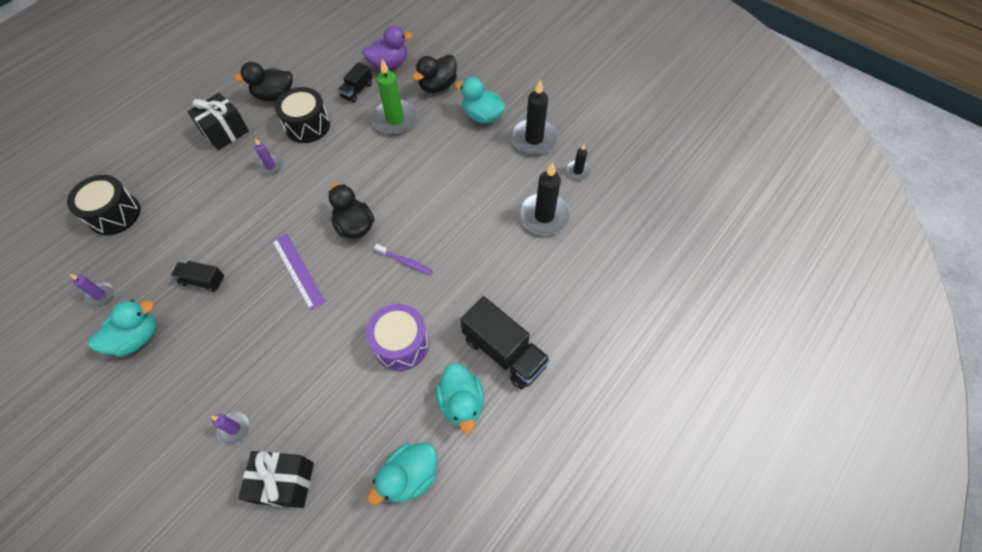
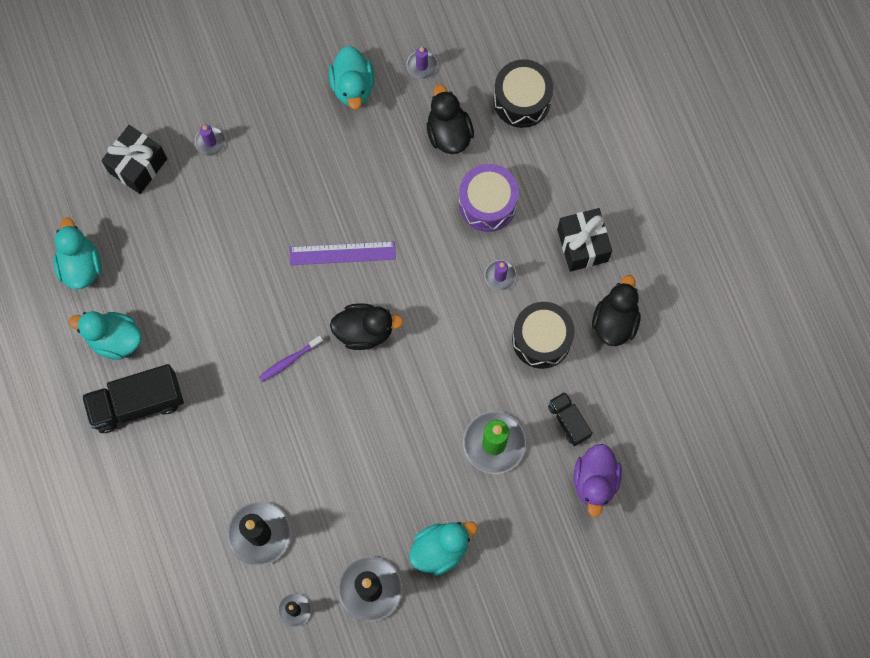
camera: 120 degrees right, 15 degrees up
(203, 281) = (384, 161): black truck -> none
(401, 344) = (203, 314): purple drum -> purple drum (487, 203)
(438, 86) = (521, 522): black duck -> black duck (448, 132)

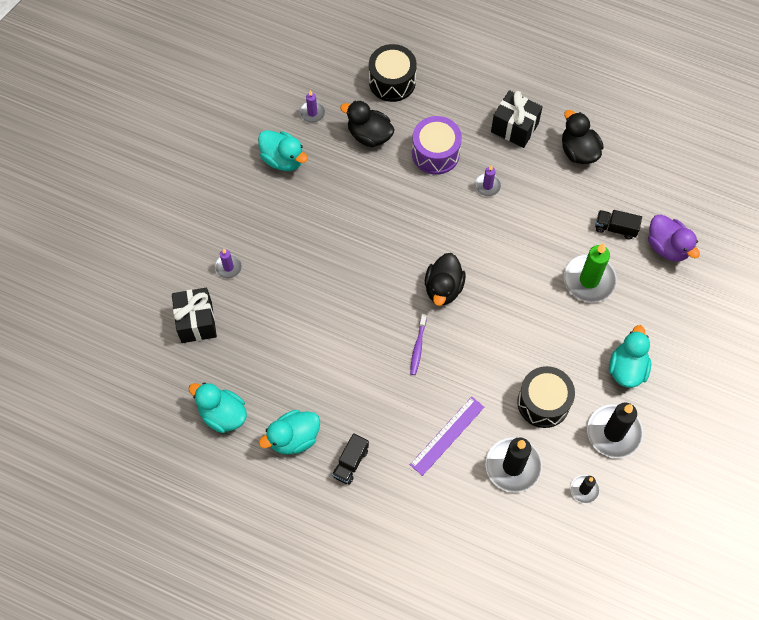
camera: 45 degrees left, 10 degrees down
(137, 403) = (350, 463): black truck -> black truck, size x0.55
(342, 253) = (381, 257): purple ruler -> purple ruler (447, 435)
(364, 330) = (443, 288): black duck -> black duck turned 150 degrees clockwise
(541, 339) = (550, 198): black drum -> black drum (543, 402)

